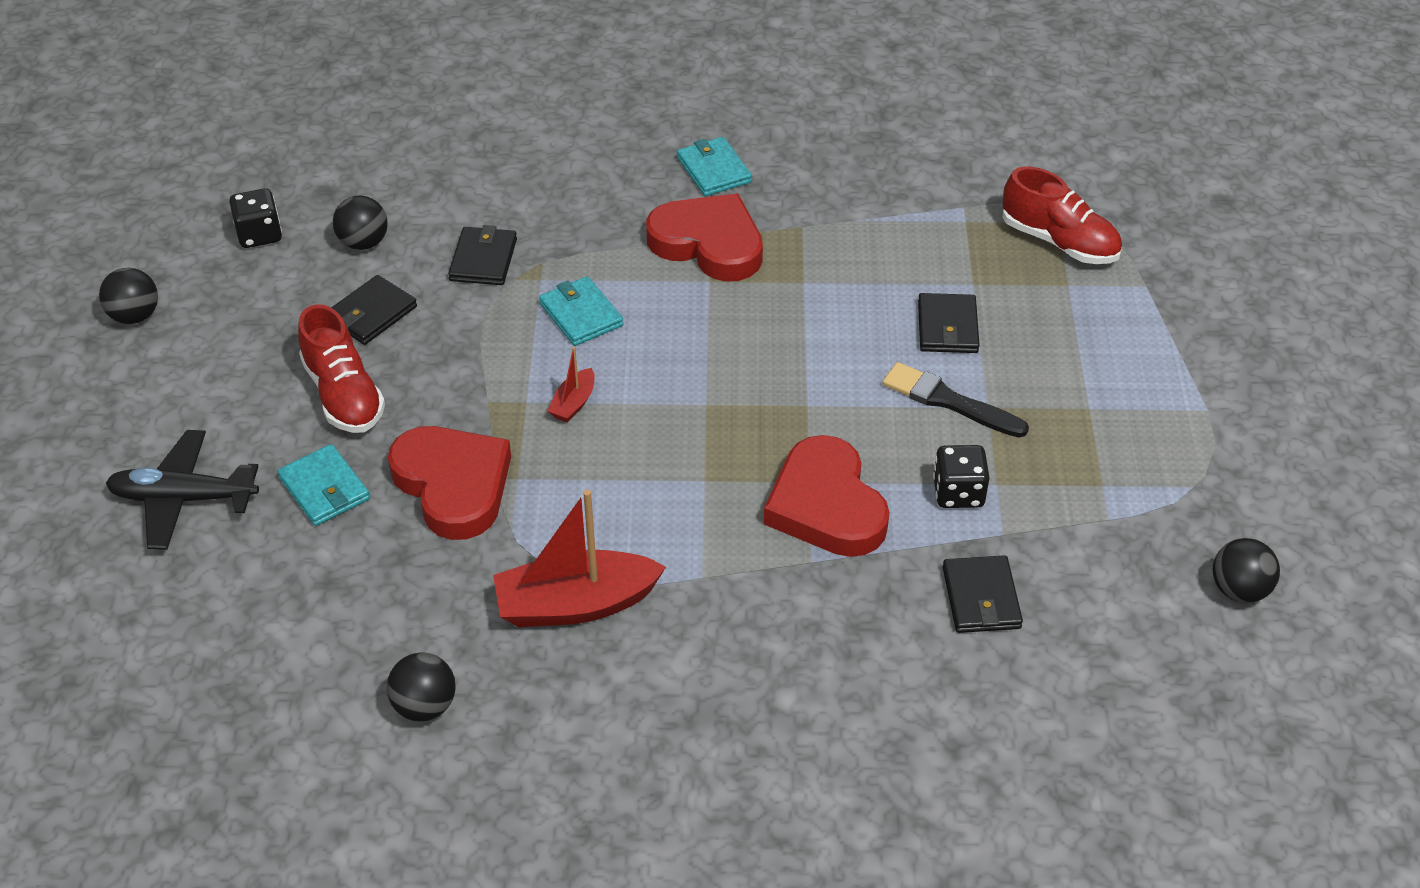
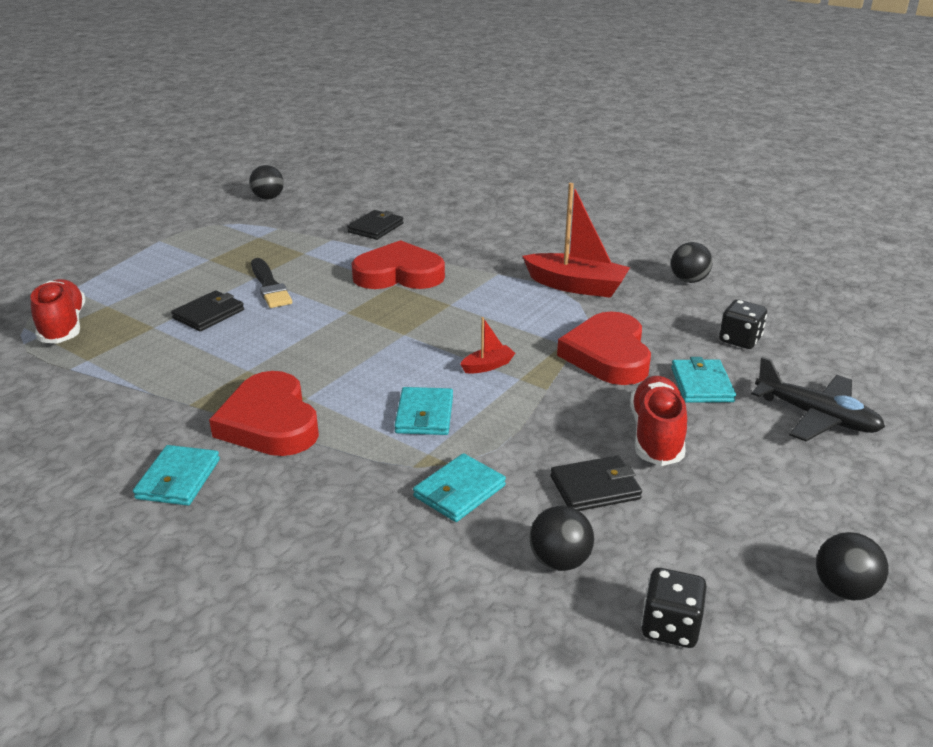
camera: 145 degrees left, 15 degrees down
(483, 260) = (459, 491): black wallet -> turquoise wallet
(826, 505) = (399, 274): red heart -> red heart turned 105 degrees counterclockwise
(958, 493) = (327, 256): black dice -> black dice (740, 340)

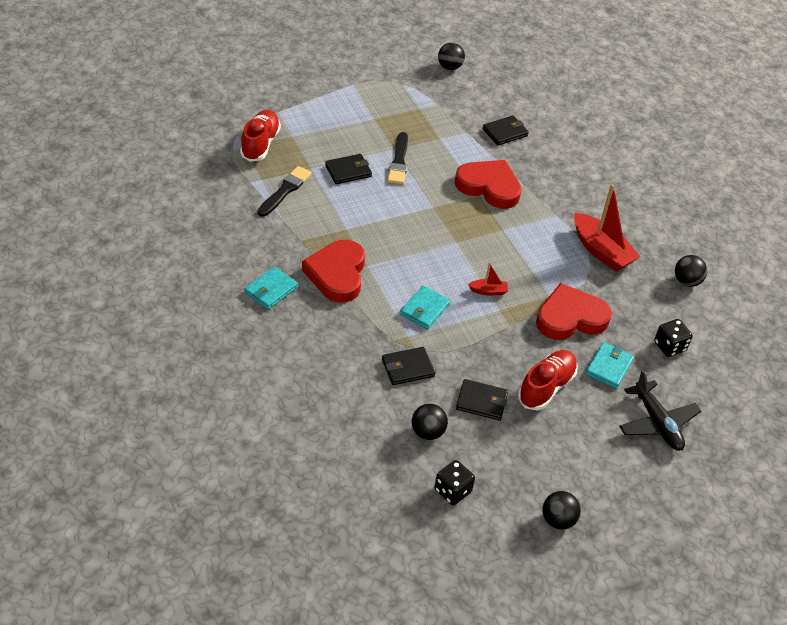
camera: 25 degrees right, 15 degrees up
(130, 360) = (285, 190): none -> black brush
(459, 491) = (408, 368): turquoise wallet -> black wallet
(608, 355) = (570, 318): red heart -> red heart turned 45 degrees clockwise

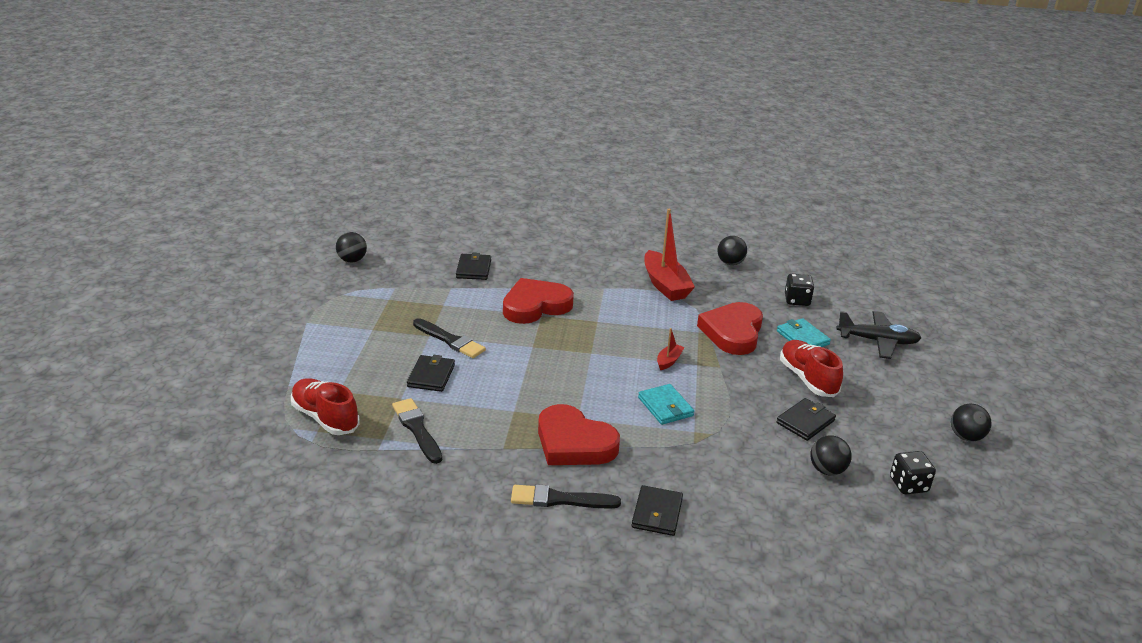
camera: 55 degrees left, 15 degrees down
(271, 290) = (560, 499): turquoise wallet -> black brush
(408, 368) = (736, 449): black wallet -> black wallet (657, 513)
(601, 251) = (665, 285): red boat -> red boat turned 75 degrees clockwise

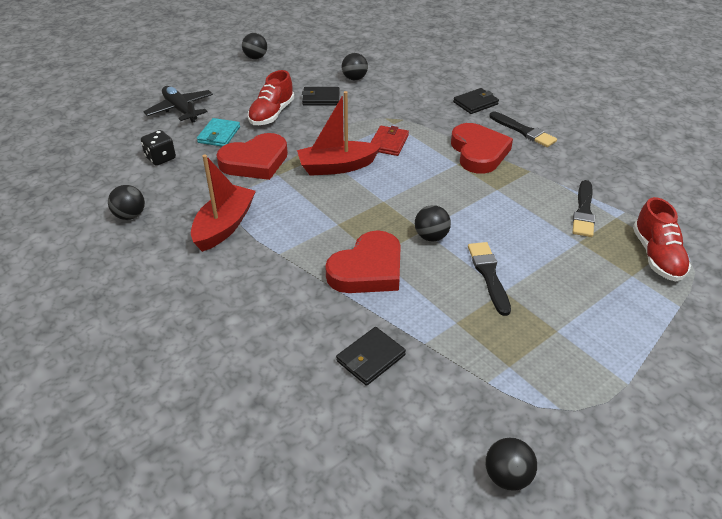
camera: 135 degrees left, 10 degrees up
(431, 376) = (537, 248): black wallet -> none
(520, 345) = (431, 237): none -> black ball
(535, 306) = (368, 269): red heart -> red heart turned 60 degrees counterclockwise
(665, 407) = (388, 143): turquoise wallet -> red wallet
(669, 361) = (337, 167): red boat -> red boat, size x2.14
(908, 485) = (327, 58): black dice -> none

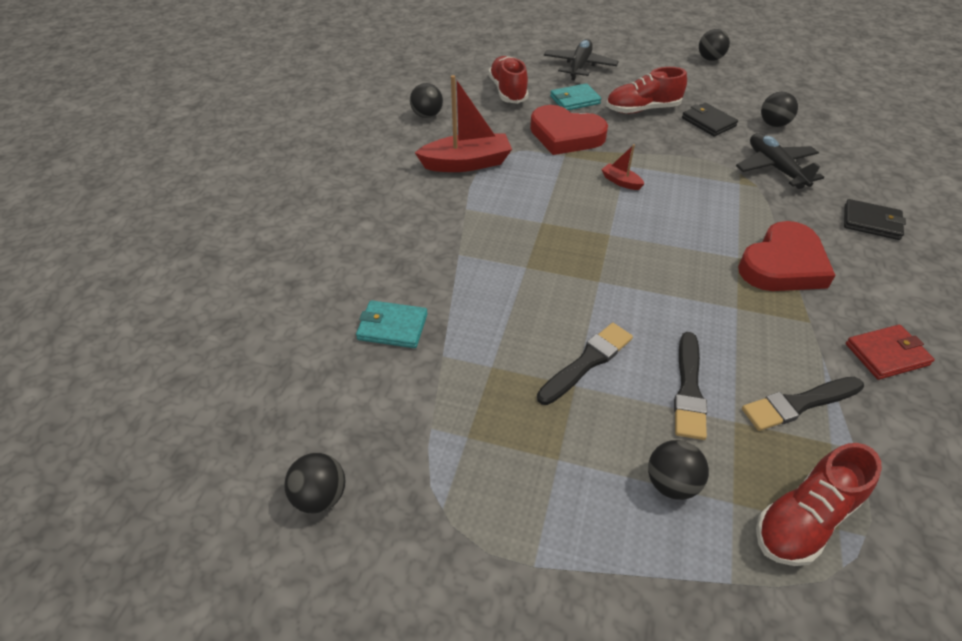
camera: 55 degrees right, 5 degrees up
(160, 158) = (508, 91): black dice -> red shoe
(337, 167) = (621, 182): red boat -> red boat, size x0.47
(368, 269) = (502, 270): red heart -> none
(371, 358) = (392, 327): black wallet -> turquoise wallet
(388, 143) = (703, 195): red wallet -> red wallet (886, 354)
(395, 103) = (775, 168): none -> black plane
(431, 237) = (596, 291): black ball -> black ball (671, 483)
(523, 131) = (880, 284): black brush -> black brush (689, 389)

